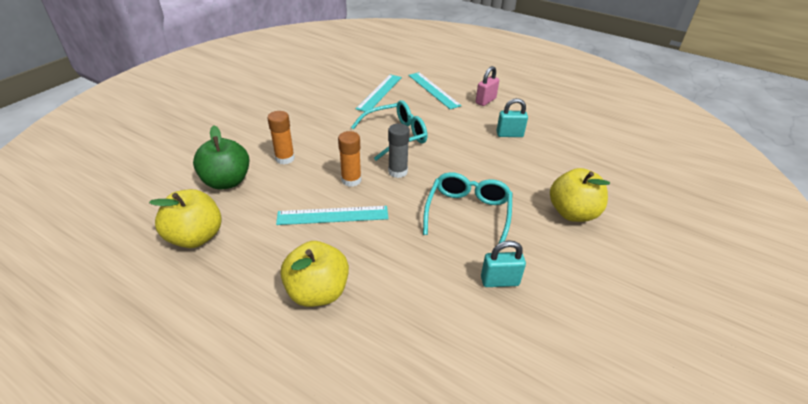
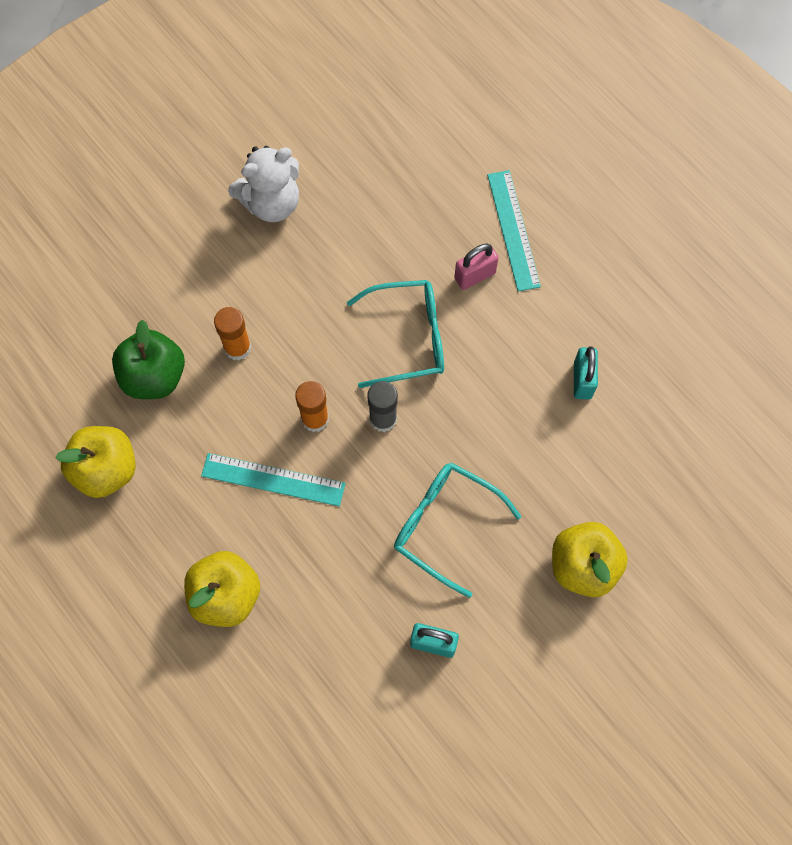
camera: 20 degrees right, 30 degrees up
(288, 100) = (271, 203): none -> white teddy bear
(379, 92) = (421, 215): turquoise ruler -> none
(468, 213) = (445, 525): turquoise glasses -> turquoise glasses turned 90 degrees counterclockwise
(485, 101) = (587, 283): pink padlock -> pink padlock (475, 276)
(509, 134) = (582, 380): turquoise padlock -> turquoise padlock turned 75 degrees clockwise

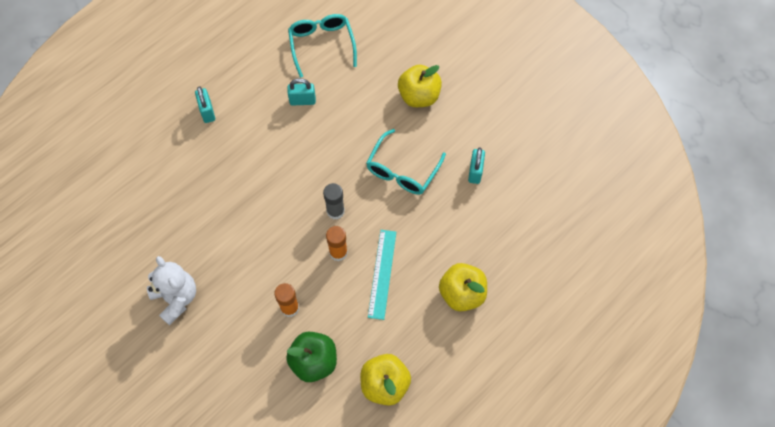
camera: 95 degrees left, 5 degrees down
(408, 338) = (278, 200): turquoise glasses -> turquoise glasses (322, 45)
(475, 276) = (232, 164): pink padlock -> none
(513, 230) = (198, 143): turquoise ruler -> none
(568, 242) = (207, 112): none -> turquoise padlock

